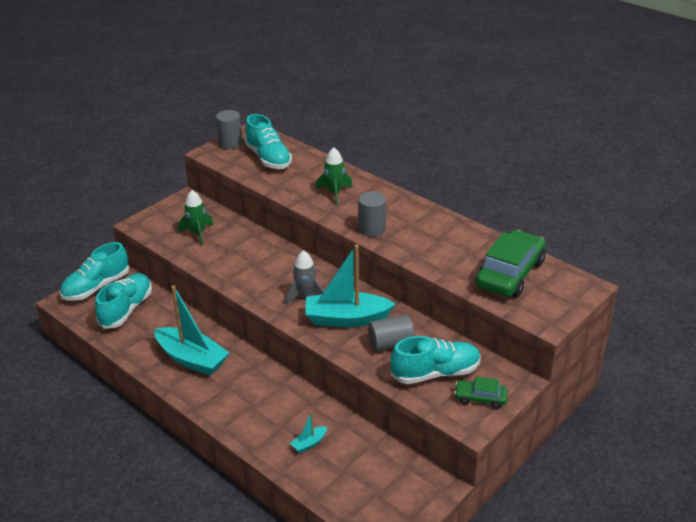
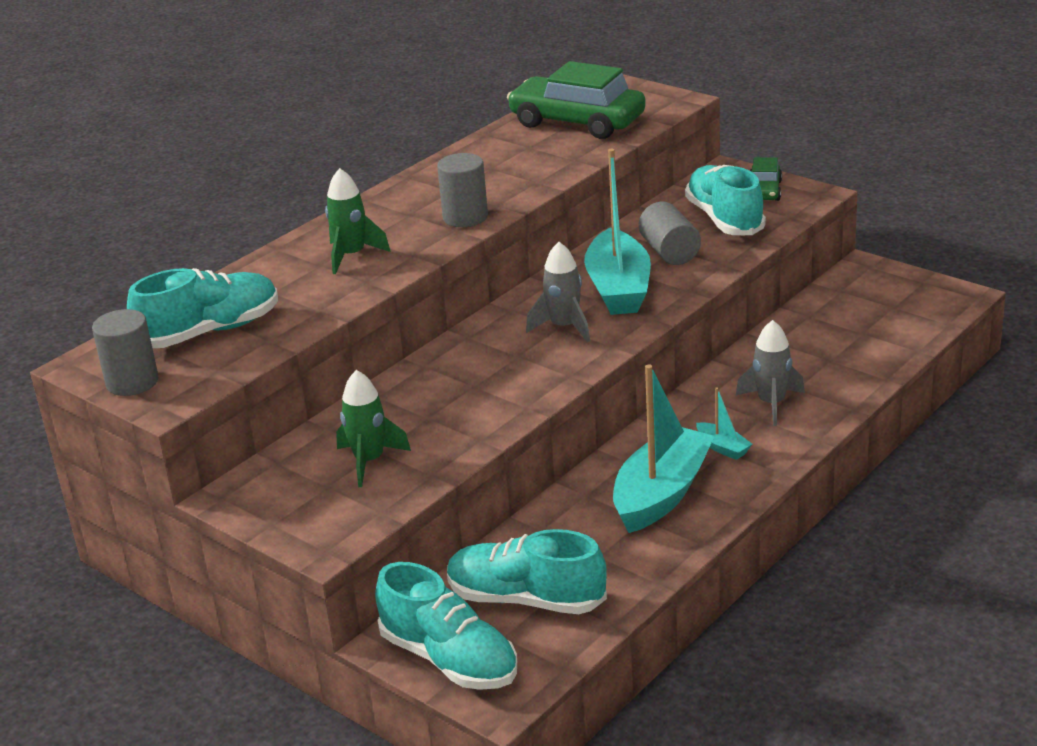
camera: 90 degrees left, 5 degrees down
(267, 412) = (771, 404): none -> grey rocket
(309, 443) = (823, 362): turquoise boat -> turquoise boat (723, 448)

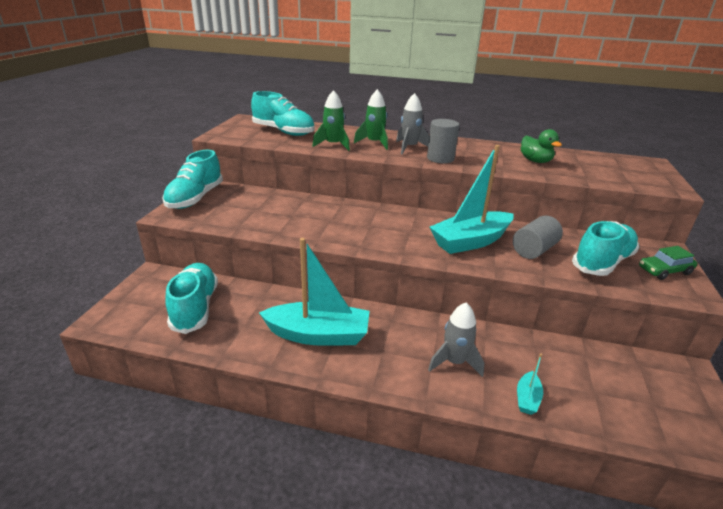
camera: 60 degrees right, 0 degrees up
(132, 382) = (234, 128): grey cylinder -> none
(369, 461) = (245, 209): green rocket -> green rocket (333, 145)
(449, 659) = (138, 295): turquoise shoe -> turquoise shoe (195, 198)
(533, 152) = (535, 161): none -> green duck
(564, 327) = (410, 233): grey rocket -> grey rocket (409, 148)
(577, 122) = (590, 165): green car -> none
(723, 448) = (385, 350): turquoise boat -> turquoise boat (527, 398)

